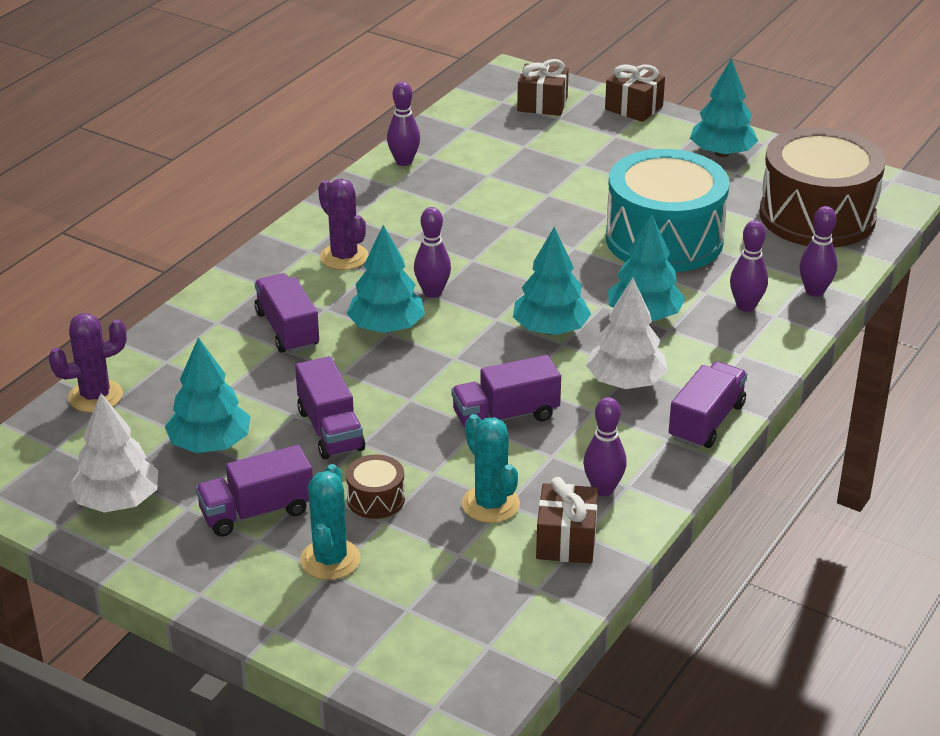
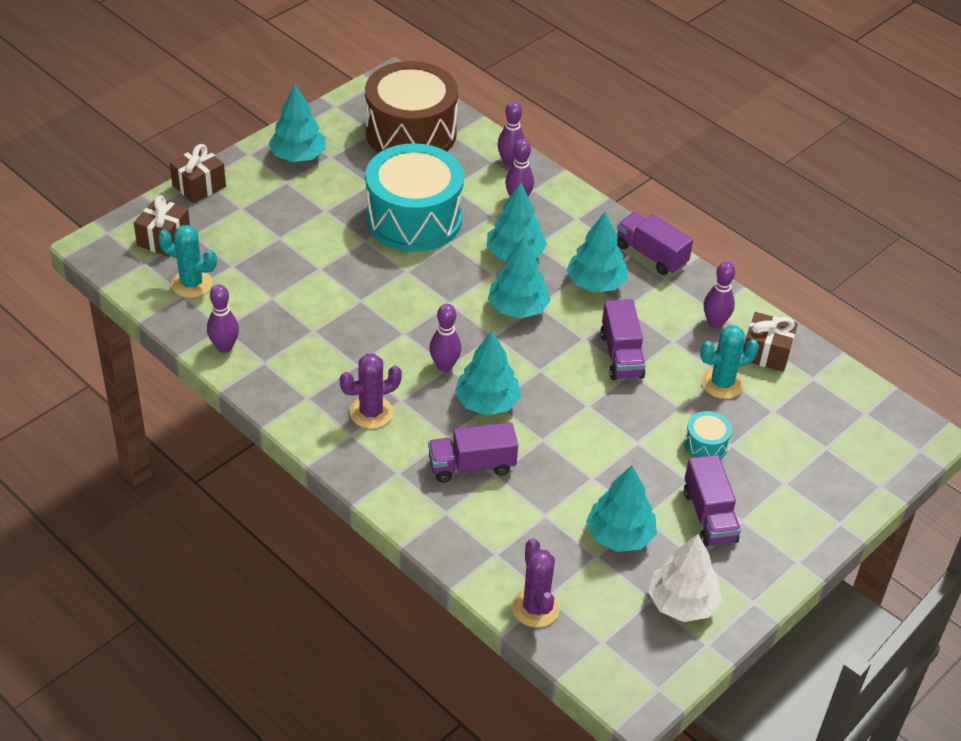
camera: 80 degrees left, 10 degrees up
(330, 430) = (616, 458): purple truck -> none
(330, 560) = (770, 481): turquoise cactus -> turquoise cactus (191, 284)
(376, 499) = (706, 444): brown drum -> turquoise drum
(625, 382) = (595, 283): white tree -> turquoise tree

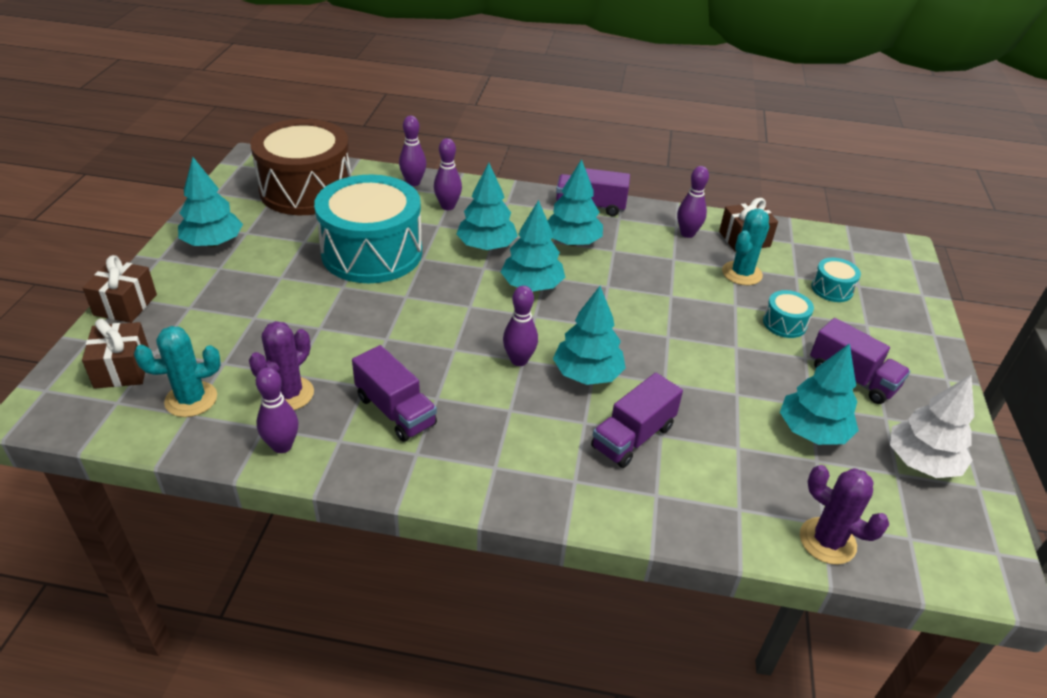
camera: 35 degrees left, 5 degrees down
(371, 412) = (494, 436): purple cactus -> purple cactus (288, 394)
(621, 355) = (649, 286): purple truck -> purple truck (395, 411)
(793, 437) = (832, 289): none -> turquoise drum

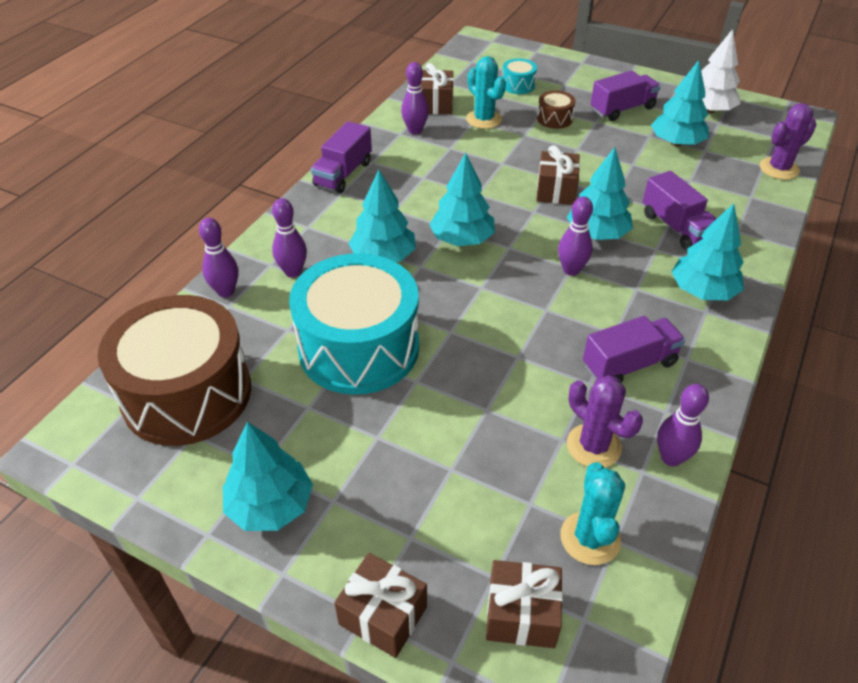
camera: 70 degrees left, 5 degrees up
(572, 242) = (400, 199): turquoise tree -> turquoise tree (702, 291)
(645, 337) = (556, 191): none -> brown gift
(784, 323) = (554, 119): turquoise drum -> brown drum

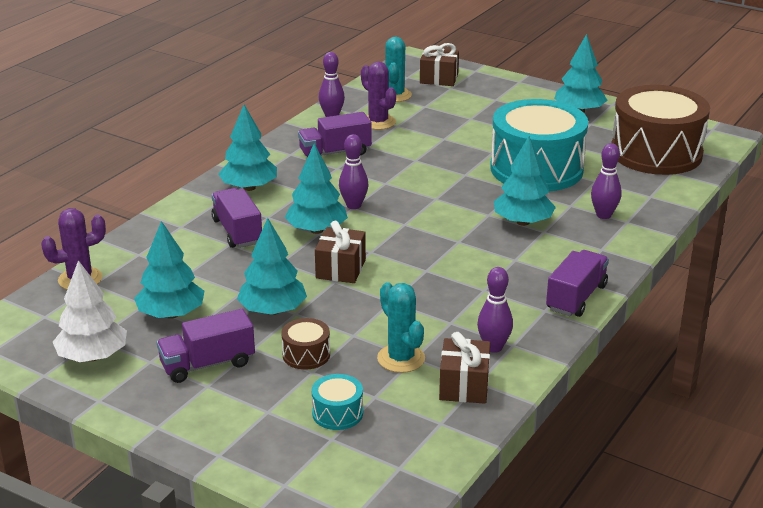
camera: 175 degrees left, 15 degrees down
(226, 291) = (657, 205): purple bowling pin -> none
(383, 615) = (509, 81): brown gift -> none
(462, 239) = (448, 231): turquoise tree -> turquoise tree (272, 311)

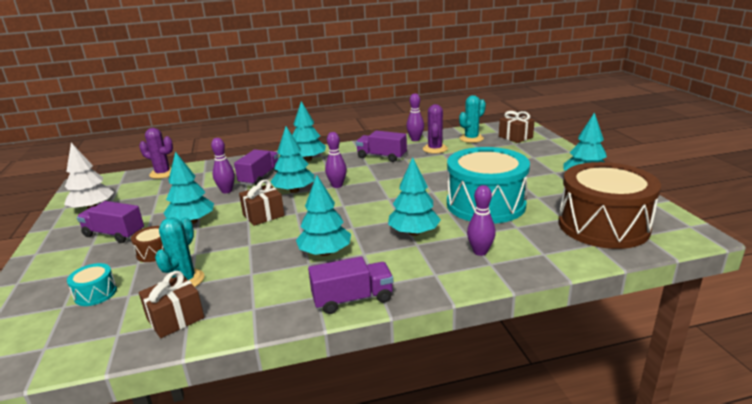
camera: 45 degrees right, 5 degrees down
(171, 314) = (155, 203): turquoise tree -> turquoise tree (325, 252)
(493, 347) = (240, 303): purple bowling pin -> purple bowling pin (227, 191)

